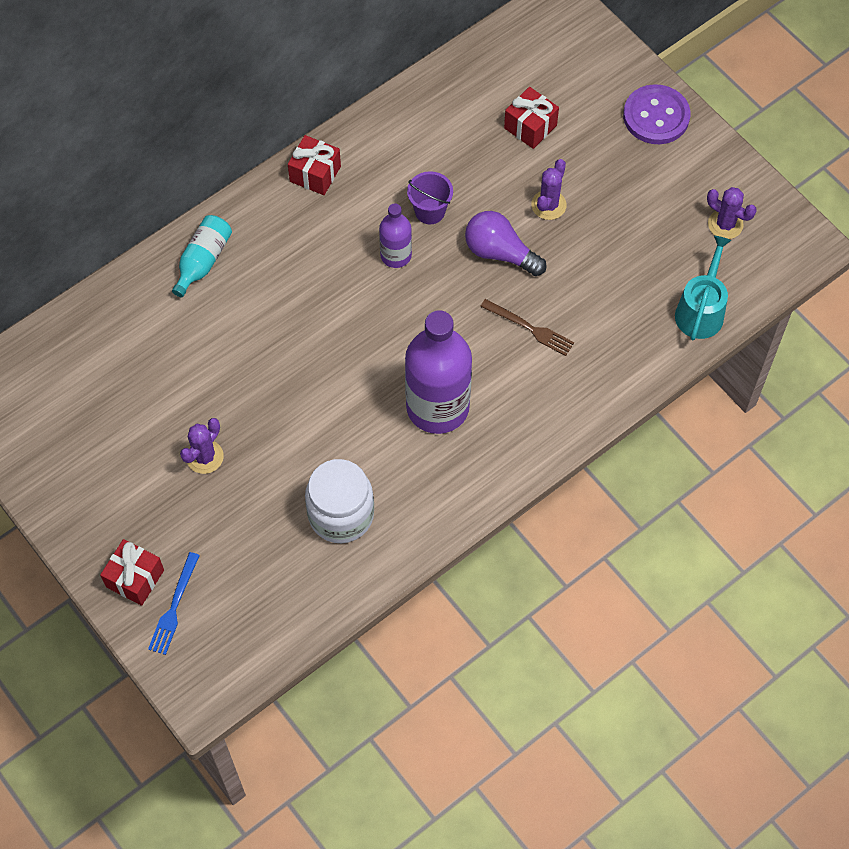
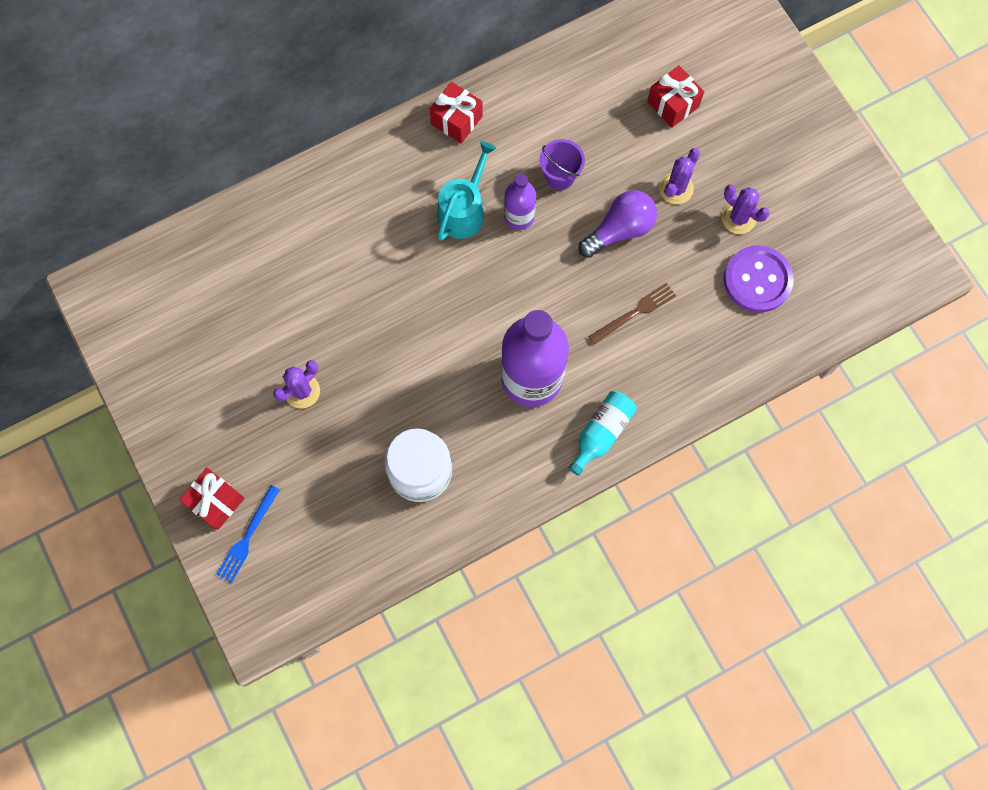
camera: 10 degrees right, 10 degrees up
(203, 261) = (334, 192): turquoise bottle -> turquoise bottle (601, 433)
(500, 253) = (620, 230): purple light bulb -> purple light bulb turned 105 degrees clockwise
(530, 328) = (635, 313): brown fork -> brown fork turned 75 degrees counterclockwise
(656, 116) = (798, 113): purple button -> purple button (757, 280)
(701, 310) = (804, 322): turquoise watering can -> turquoise watering can (464, 211)
(725, 224) = (845, 236): purple cactus -> purple cactus (738, 218)

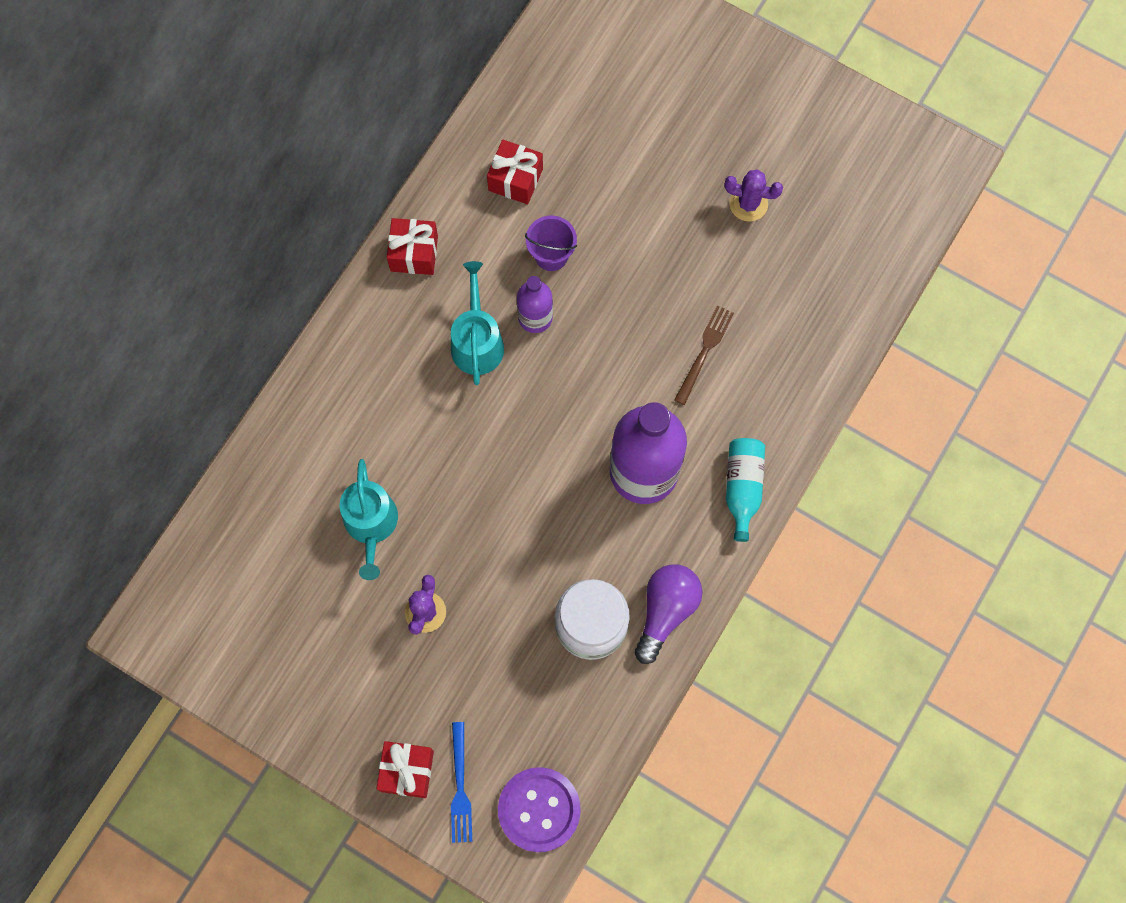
camera: 30 degrees left, 0 degrees up
(302, 304) = (371, 524): none -> turquoise watering can
(620, 230) = (641, 277): purple light bulb -> purple light bulb (666, 611)
(673, 104) = (619, 123): red gift -> red gift (515, 179)
(676, 188) = (671, 206): purple cactus -> none
(757, 280) = (802, 255): purple button -> purple button (539, 809)

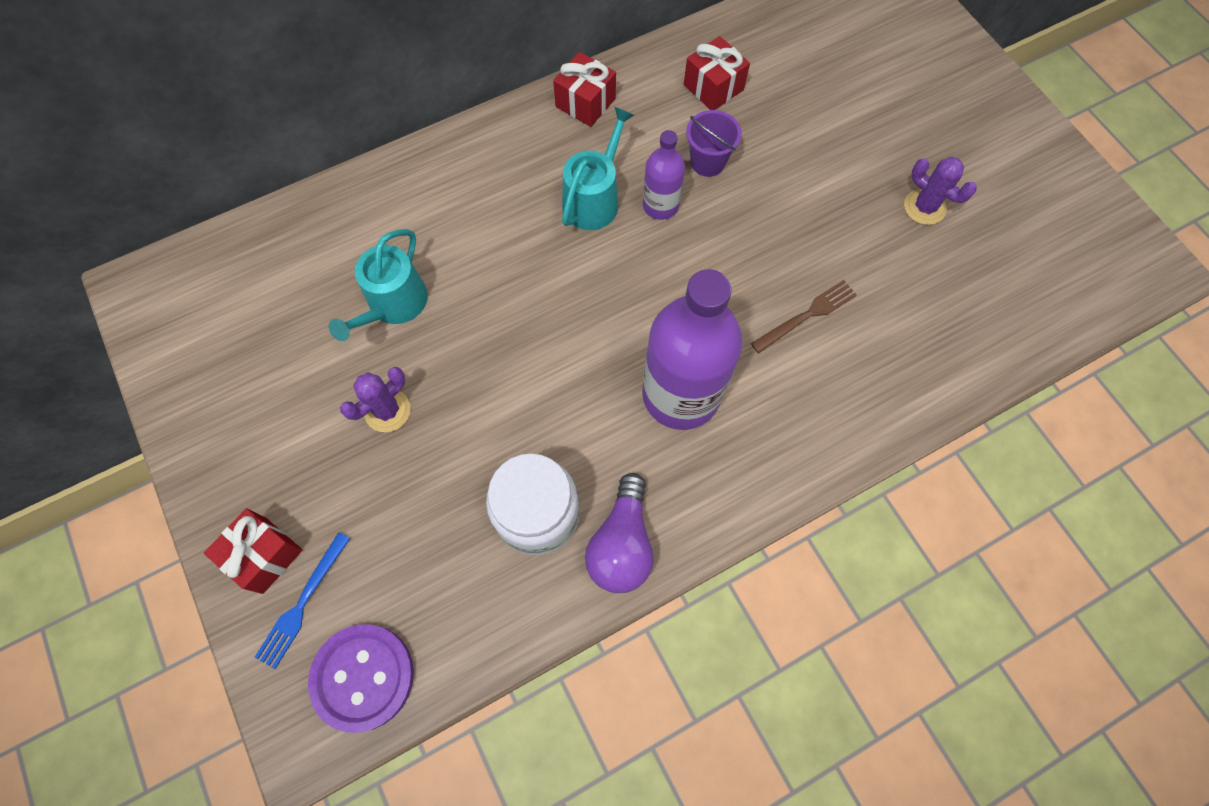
camera: 30 degrees right, 5 degrees down
(666, 611) = (621, 544): purple light bulb -> purple light bulb turned 135 degrees clockwise
(742, 487) = (773, 464): turquoise bottle -> none

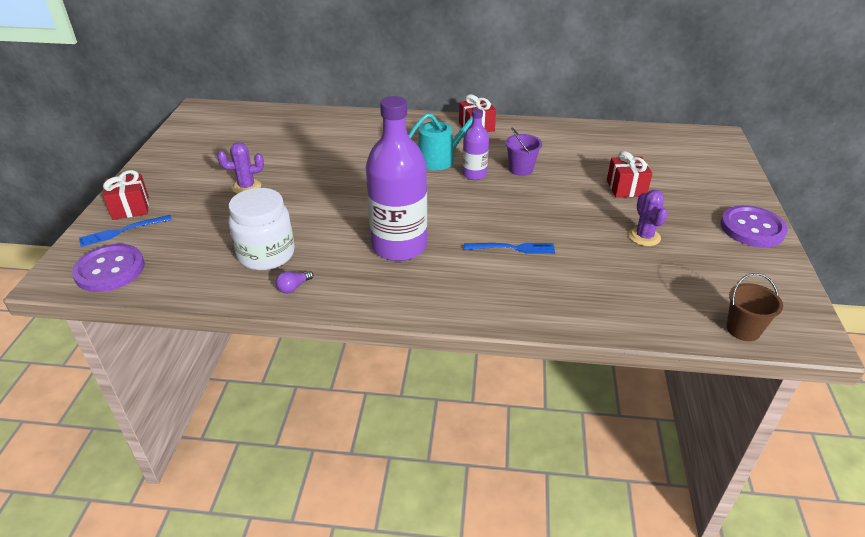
camera: 35 degrees right, 30 degrees down
(393, 305) = (296, 155): turquoise watering can -> none
(621, 544) = (293, 287): purple light bulb -> purple light bulb, size x0.47
(713, 87) = (556, 145): red gift -> red gift (626, 188)
(807, 315) = (513, 248): brown fork -> blue fork
(1017, 126) = (752, 228): none -> purple button
(1100, 297) = (743, 329): none -> brown bucket

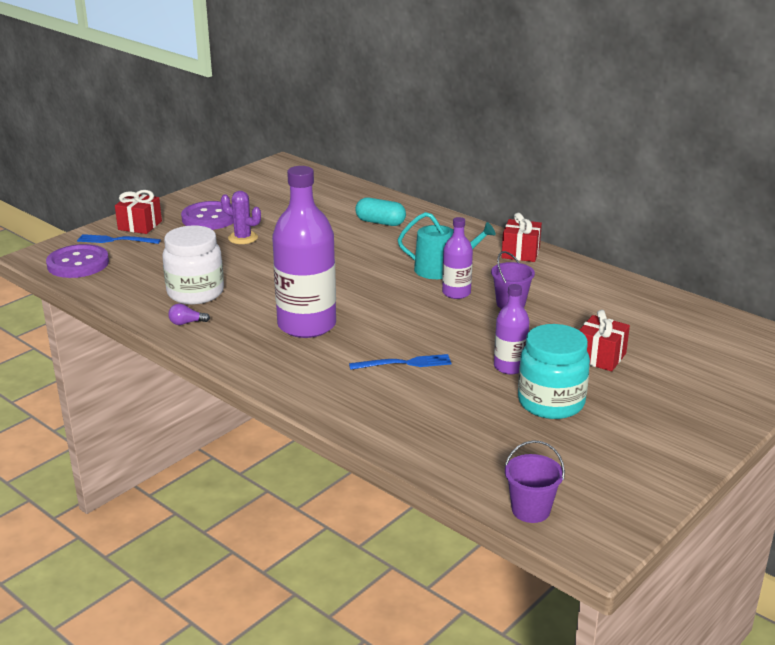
camera: 35 degrees right, 10 degrees down
(346, 135) = (380, 222): none -> turquoise capsule
(513, 248) = (404, 363): blue fork -> blue fork turned 45 degrees counterclockwise
(584, 220) = (509, 367): none -> purple bottle
(644, 236) = (551, 403): purple cactus -> turquoise jar
(743, 329) = (530, 510): brown bucket -> purple bucket
(752, 228) = (689, 441): purple button -> purple button (209, 218)

